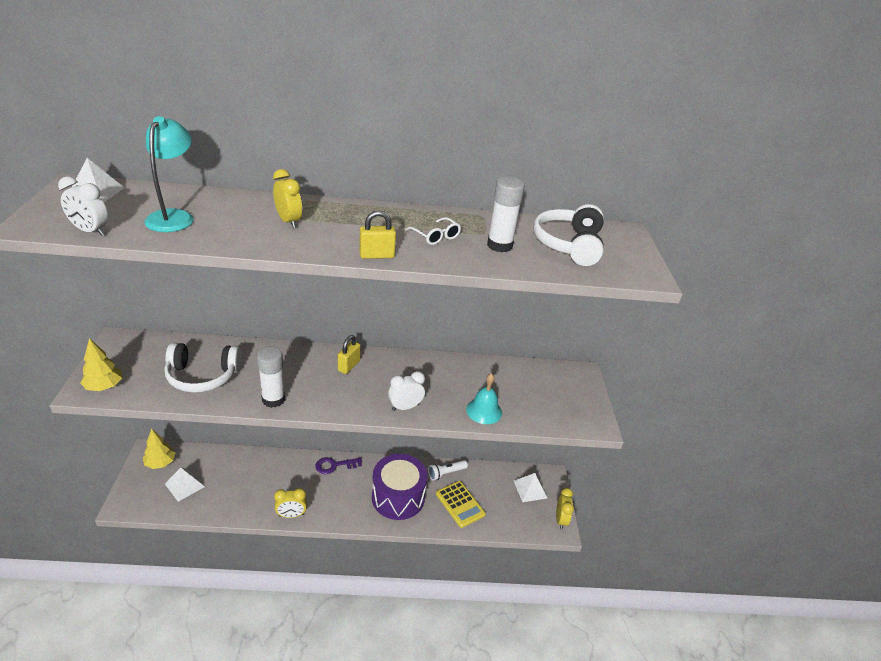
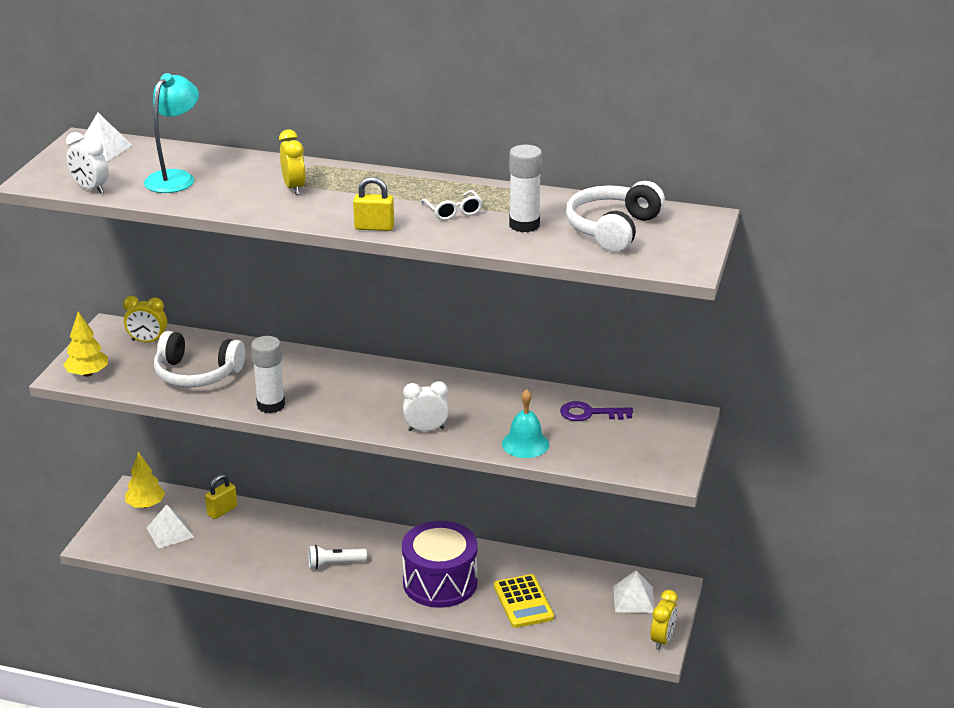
camera: 20 degrees right, 5 degrees down
(291, 515) = (293, 582): yellow clock -> yellow clock (148, 341)
(334, 465) = (366, 536): purple key -> purple key (590, 413)
(349, 366) = (374, 380): yellow padlock -> yellow padlock (222, 511)
(446, 473) = (518, 564): white flashlight -> white flashlight (335, 564)

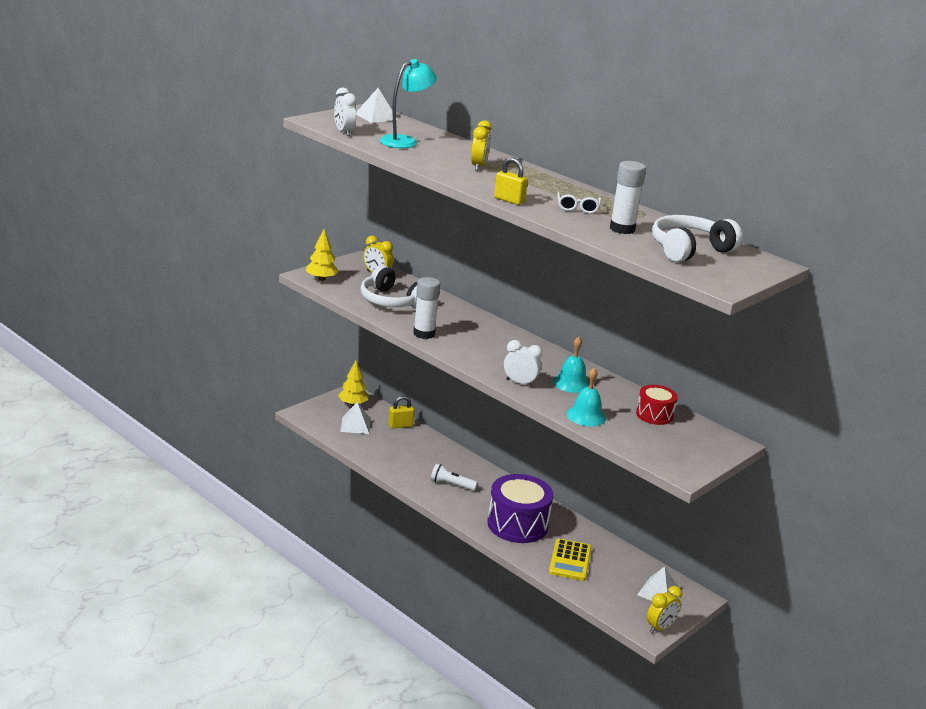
camera: 25 degrees right, 5 degrees down
(478, 407) = (571, 383): none -> turquoise bell
(590, 413) = (654, 415): purple key -> red drum

